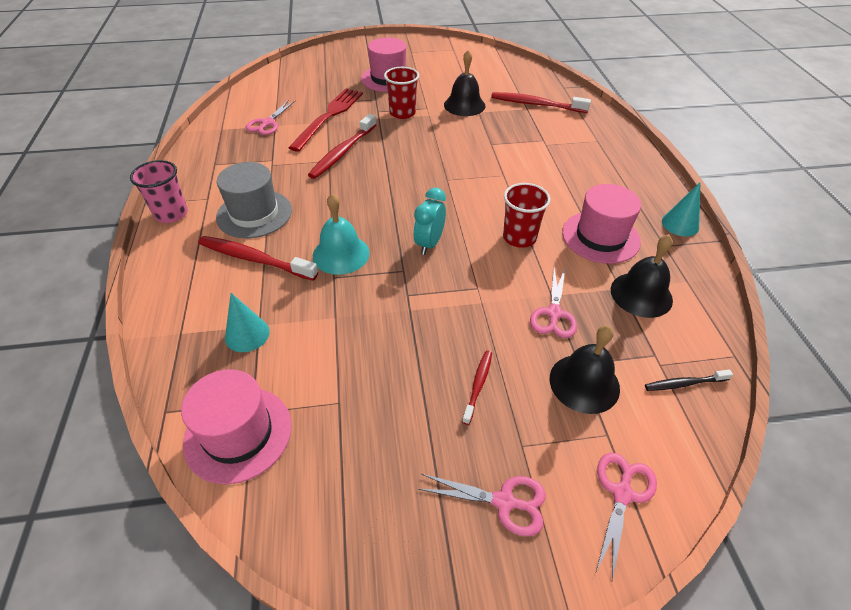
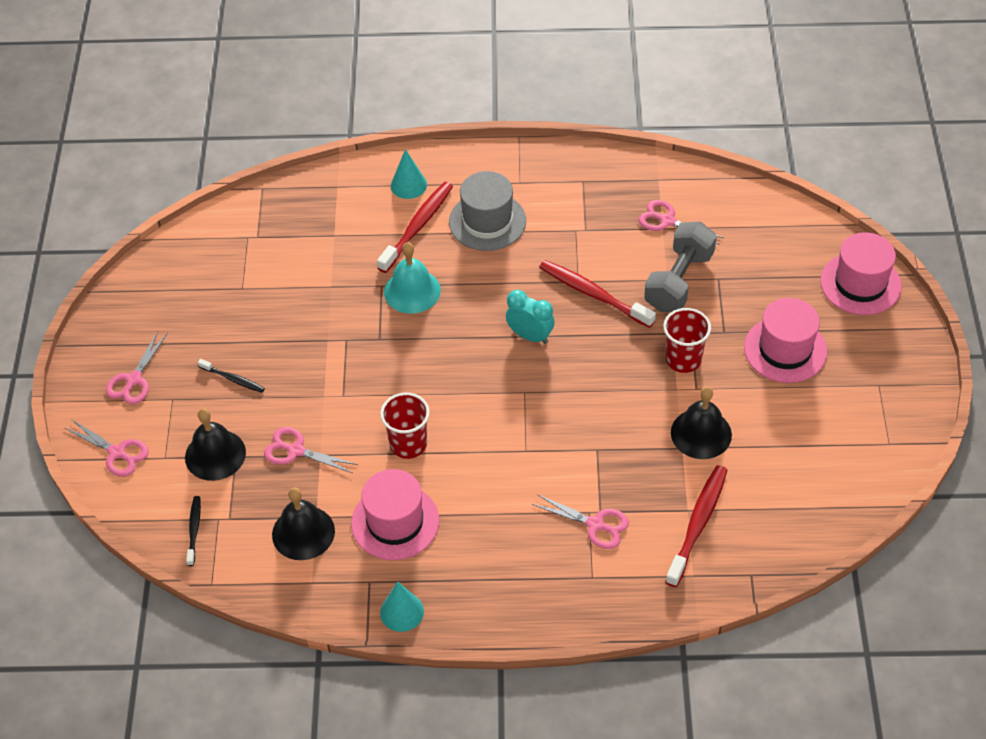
camera: 100 degrees right, 5 degrees up
(171, 214) = (497, 158): pink cup -> none
(238, 433) = (231, 231): pink hat -> pink hat (860, 283)
(247, 334) = (325, 228): turquoise cone -> turquoise cone (408, 185)
(329, 117) = (679, 281): red fork -> grey dumbbell
(429, 244) = (413, 363): turquoise clock -> turquoise clock (530, 336)
(478, 385) = (233, 379): red toothbrush -> black toothbrush
(555, 141) = (596, 525): none -> pink scissors

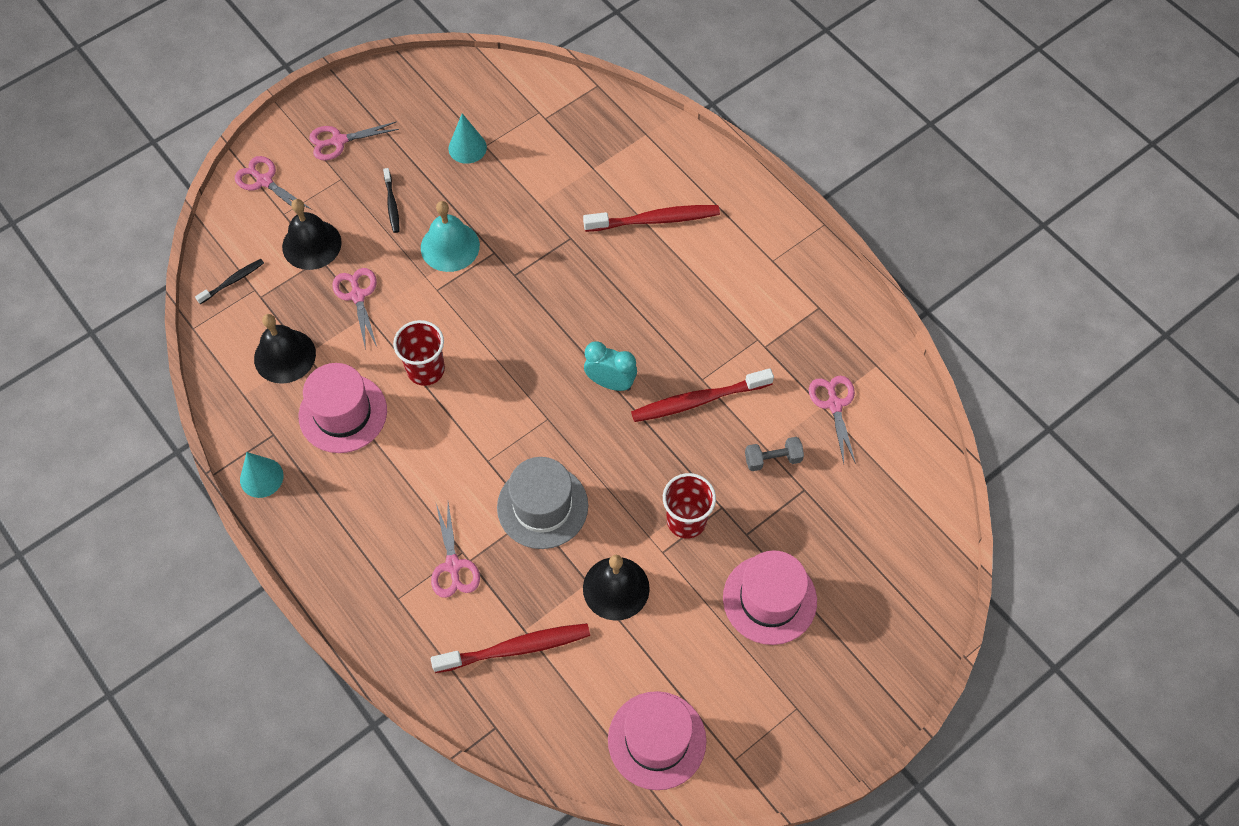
camera: 50 degrees right, 10 degrees up
(117, 453) = (264, 181): pink scissors -> pink scissors turned 135 degrees clockwise
(408, 185) = (694, 182): turquoise cone -> turquoise cone (467, 147)
(412, 291) = (583, 263): turquoise bell -> turquoise bell (450, 246)
(487, 221) = (707, 266): grey hat -> grey hat (542, 506)
(530, 336) = (610, 383): turquoise clock -> turquoise clock turned 60 degrees counterclockwise
(593, 294) = (698, 400): red toothbrush -> red toothbrush turned 105 degrees counterclockwise
(679, 281) = (773, 459): grey dumbbell -> grey dumbbell, size x0.52
(860, 283) = (906, 617): pink hat -> pink hat (657, 740)

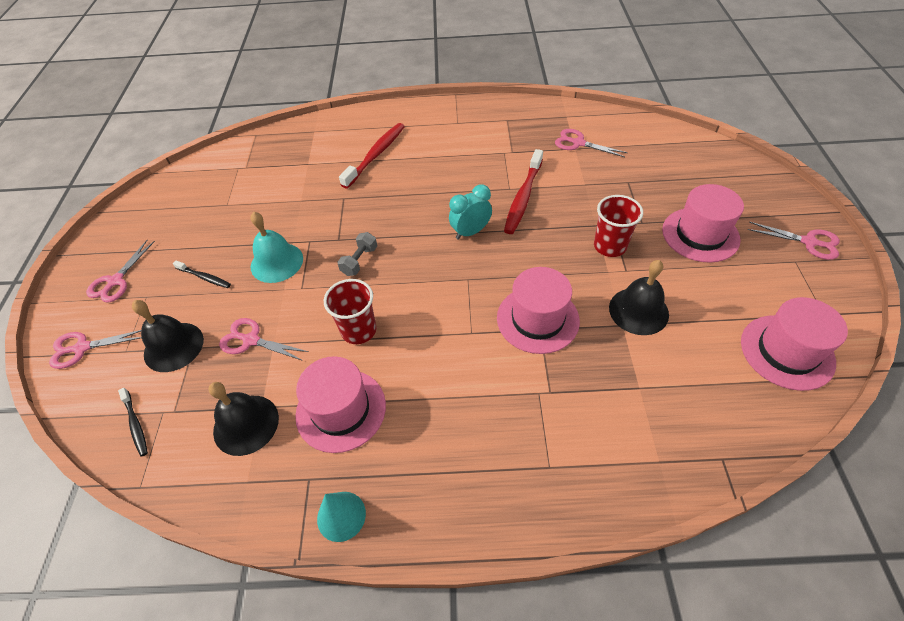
camera: 50 degrees left, 10 degrees down
(233, 281) = (135, 425): black toothbrush -> black toothbrush turned 150 degrees clockwise
(453, 566) = (547, 406): pink scissors -> pink scissors (809, 242)
(467, 147) = (216, 214): turquoise cone -> none
(516, 648) = (653, 402): red toothbrush -> none
(542, 506) = (537, 319): grey hat -> pink hat
(773, 459) = (595, 185): grey dumbbell -> grey dumbbell (359, 261)

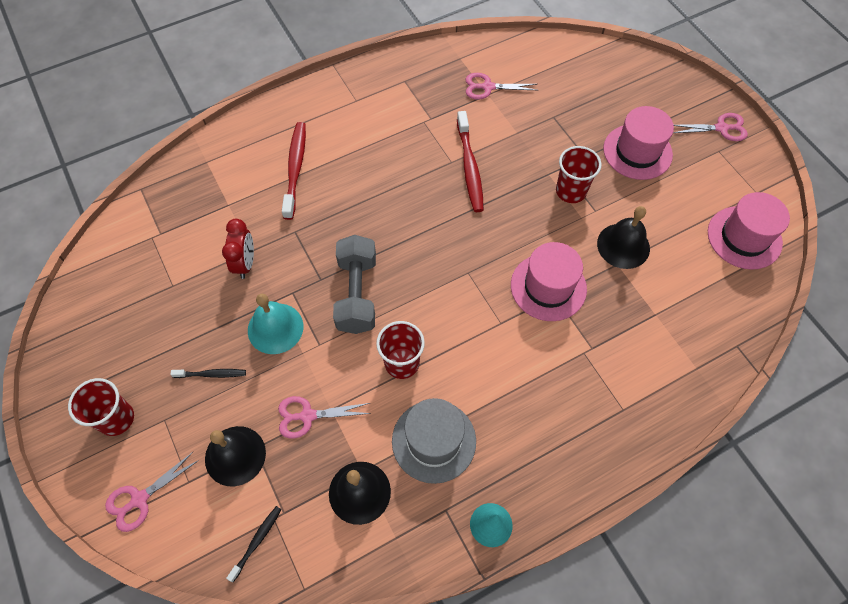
camera: 30 degrees left, 10 degrees up
(115, 281) = (116, 418): pink scissors -> red cup
(135, 425) = (257, 541): black toothbrush -> black toothbrush turned 90 degrees counterclockwise
(289, 208) = (245, 263): none -> red clock
(341, 410) = (434, 441): pink hat -> grey hat
(359, 261) = (357, 294): grey dumbbell -> grey dumbbell, size x1.94
(470, 232) = (442, 223): turquoise clock -> none

